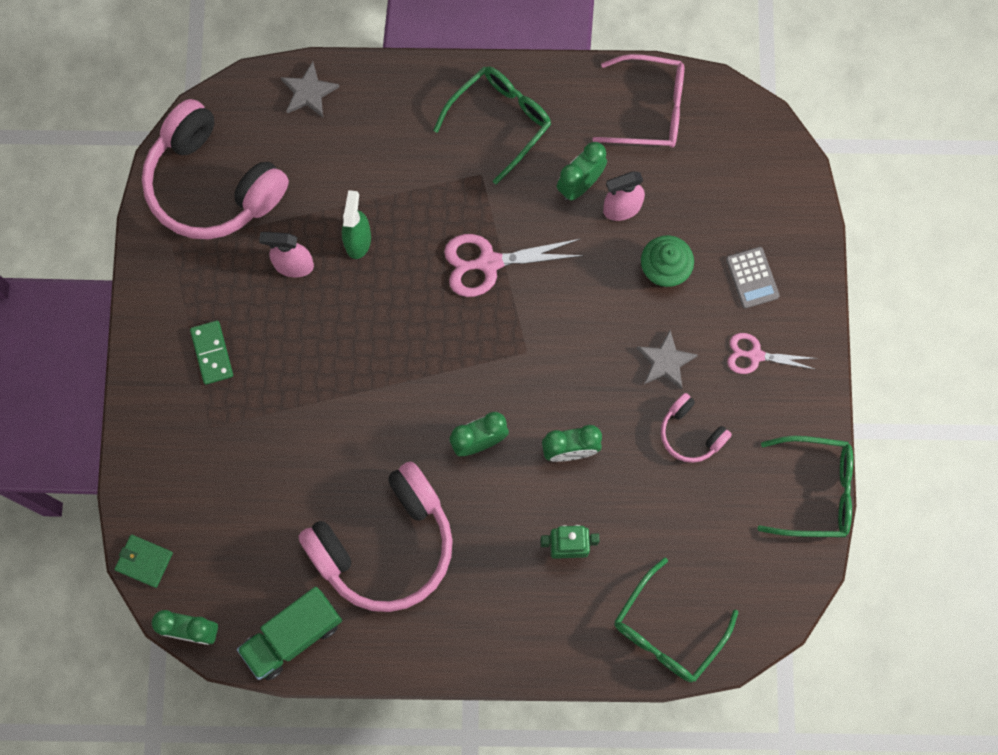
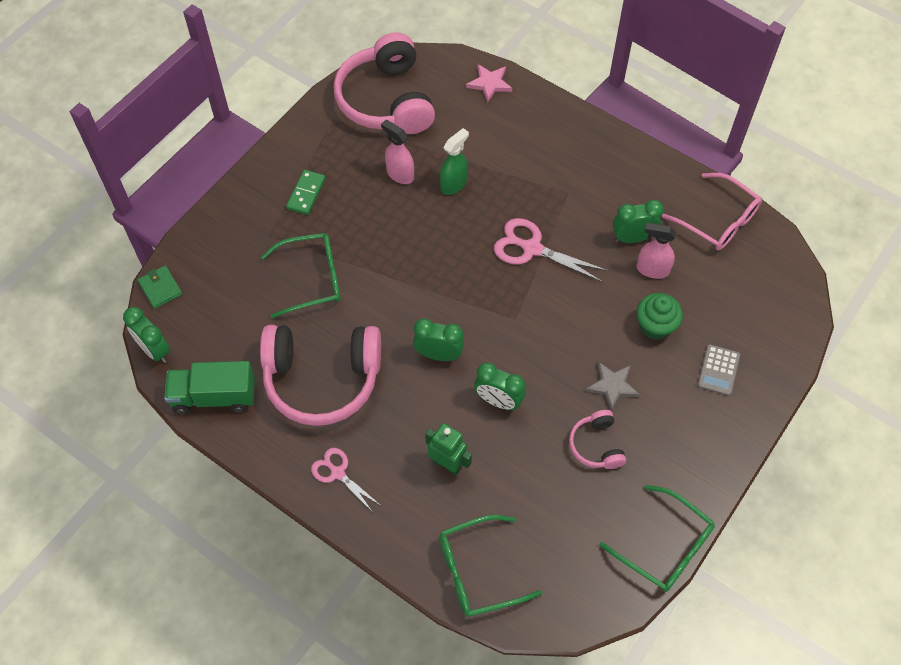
camera: 35 degrees right, 15 degrees down
(309, 92) = (489, 84): grey star -> pink star
(501, 120) = (606, 169): green glasses -> green glasses (313, 279)
(755, 355) = (684, 423): pink scissors -> pink scissors (337, 473)

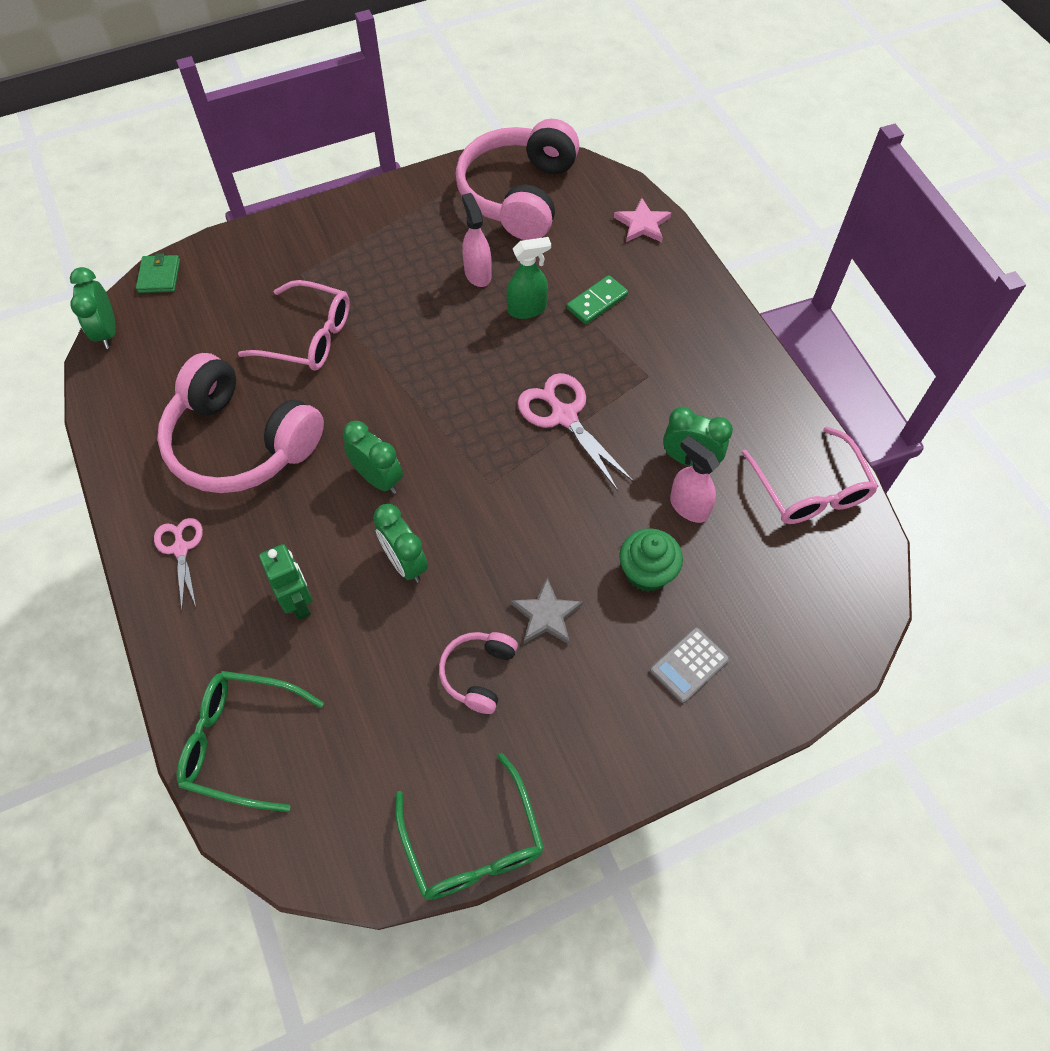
camera: 30 degrees right, 0 degrees up
(214, 396) = (125, 406): green truck -> none
(306, 193) = (367, 250): green domino -> green domino (597, 302)
(313, 279) = (309, 337): green glasses -> pink glasses

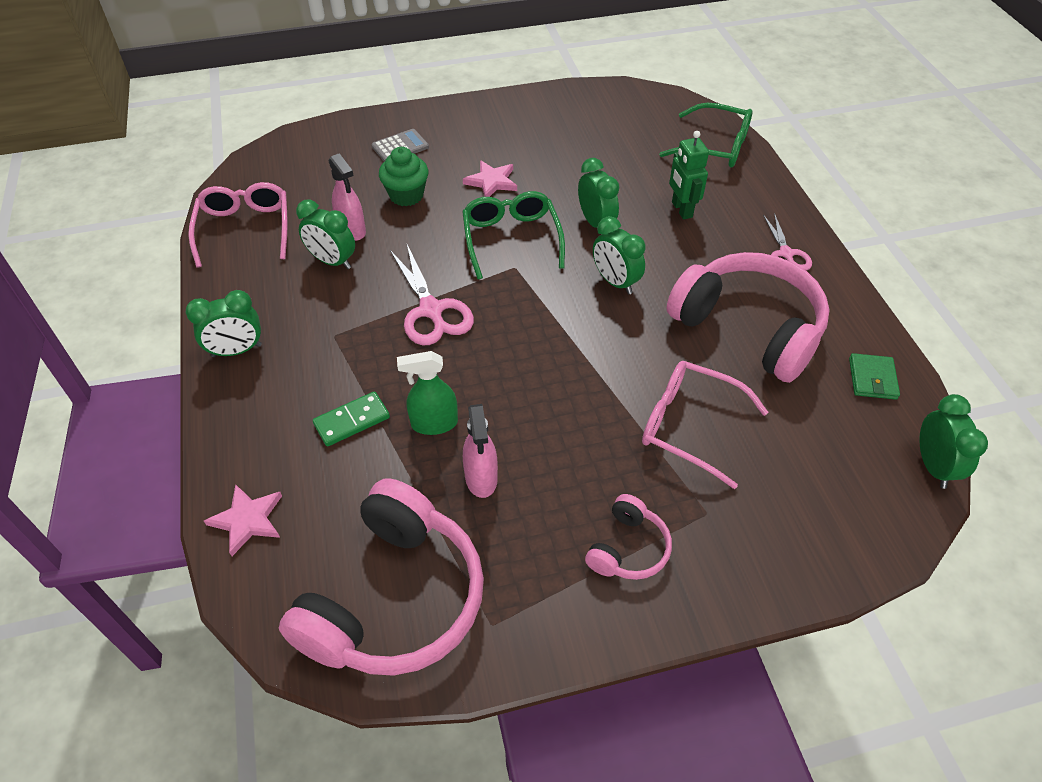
camera: 170 degrees left, 10 degrees down
(159, 276) = (894, 537): green wallet -> green wallet (872, 378)
(473, 844) = (565, 94): green glasses -> green glasses (511, 238)
(478, 674) = (548, 159): pink headphones -> pink headphones (628, 548)
(546, 615) = (491, 182): grey star -> pink star
(729, 347) = (237, 351): none -> green clock

